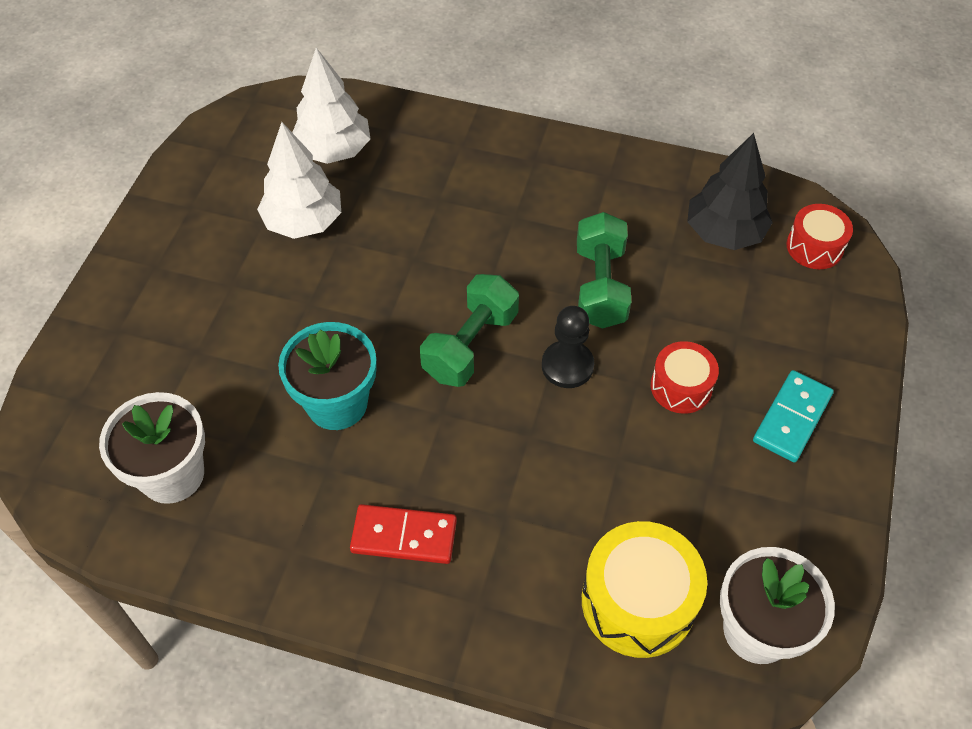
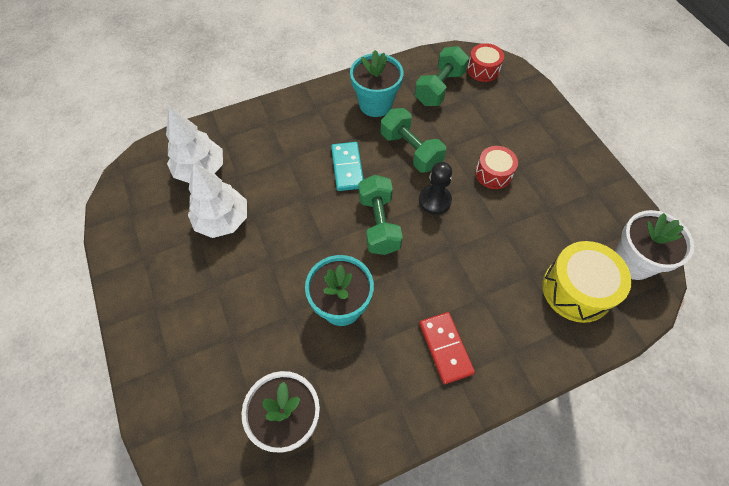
camera: 40 degrees left, 5 degrees up
(404, 536) = (445, 348): red domino -> red domino turned 75 degrees counterclockwise
(614, 201) = (375, 104): none -> turquoise flower pot
(724, 233) = (439, 88): black tree -> green dumbbell
(792, 418) = (551, 154): turquoise domino -> turquoise domino (347, 168)

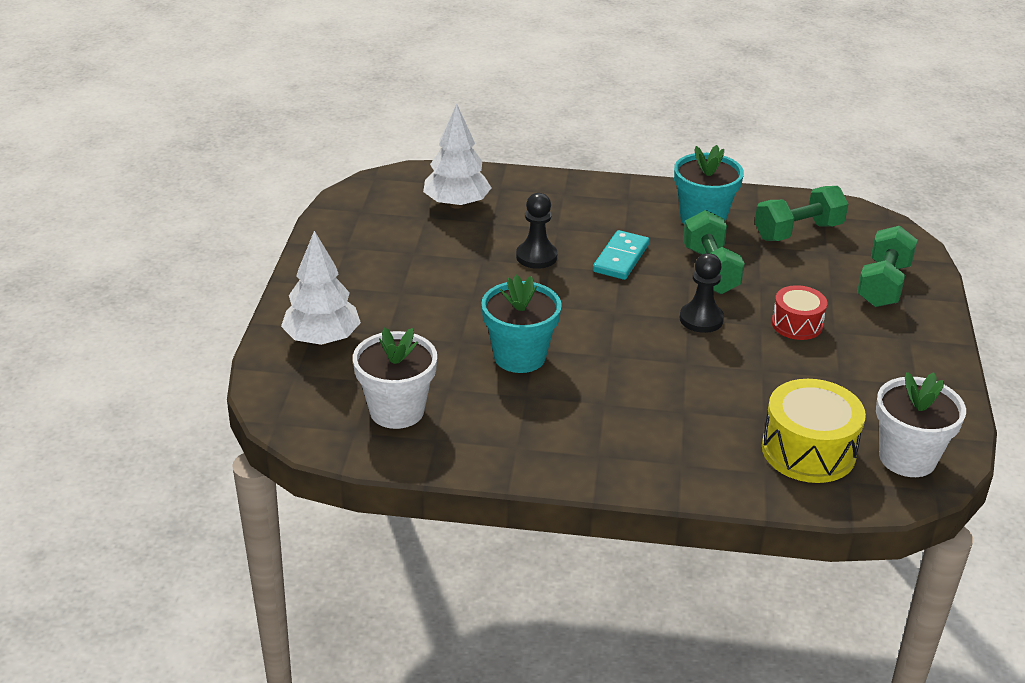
camera: 30 degrees right, 25 degrees down
(223, 220) = (448, 249): white tree -> white tree (322, 339)
(290, 195) = (536, 257): none -> black pawn
(379, 224) = (617, 313): green dumbbell -> green dumbbell (883, 285)
(445, 348) = (606, 430): red domino -> none
(483, 70) = (873, 235): red drum -> none

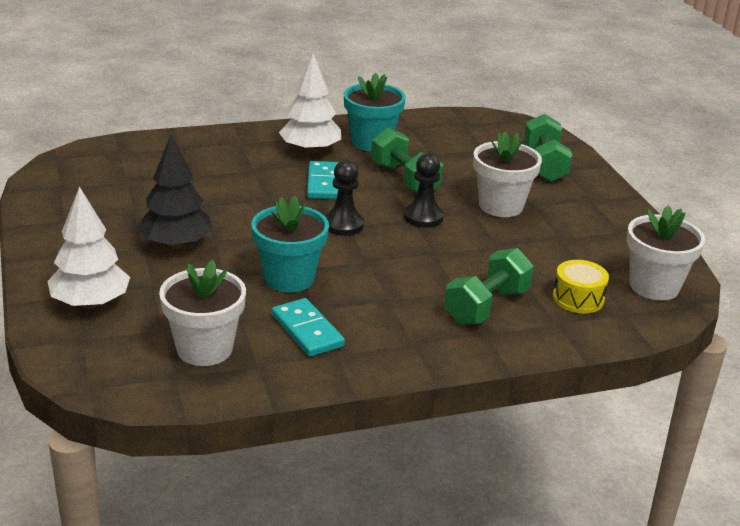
camera: 25 degrees left, 5 degrees down
(433, 295) = (176, 244): none -> black tree
(456, 204) = (149, 167): white tree -> white tree (310, 150)
(503, 416) = (307, 330): none -> turquoise domino
(536, 257) = (250, 195): black pawn -> black pawn (343, 225)
(797, 324) = (501, 206): red drum -> white flower pot
(798, 232) = (453, 138): green dumbbell -> green dumbbell (486, 306)
(808, 451) = (578, 298): yellow drum -> yellow drum, size x0.61

